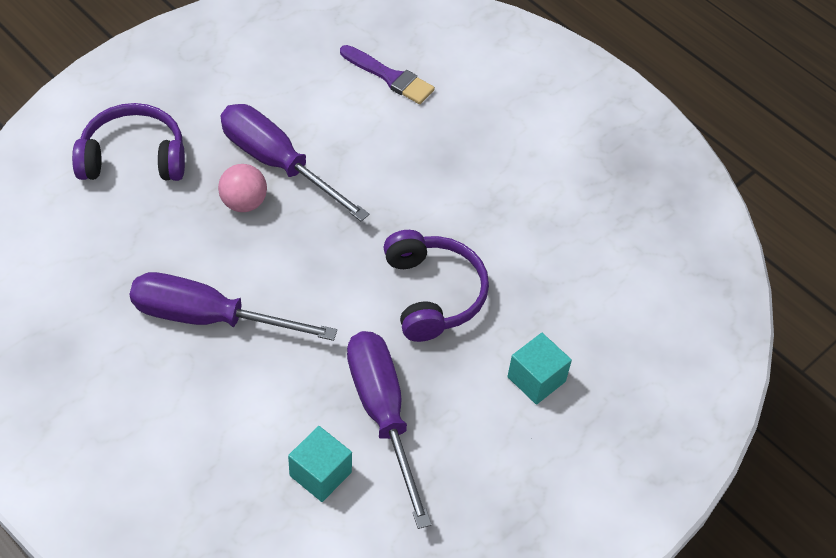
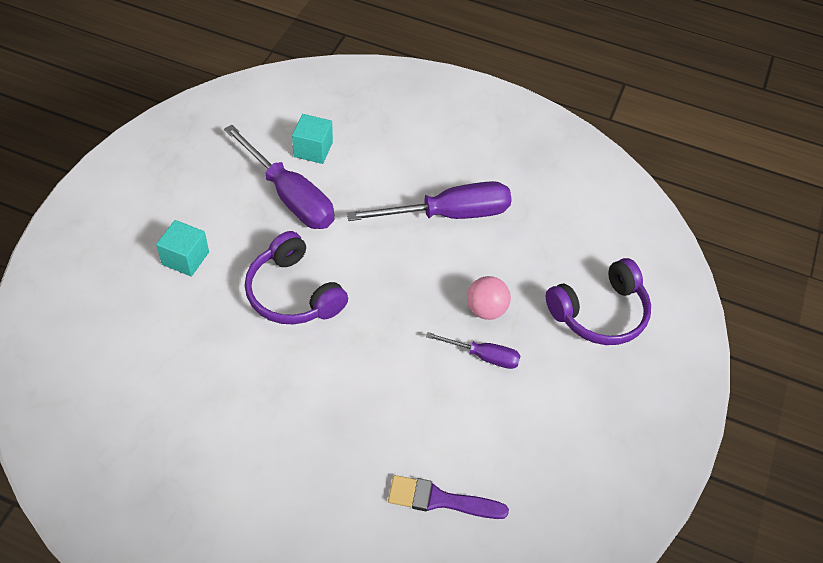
camera: 155 degrees right, 0 degrees up
(277, 164) = (483, 356): purple screwdriver -> purple screwdriver, size x0.53

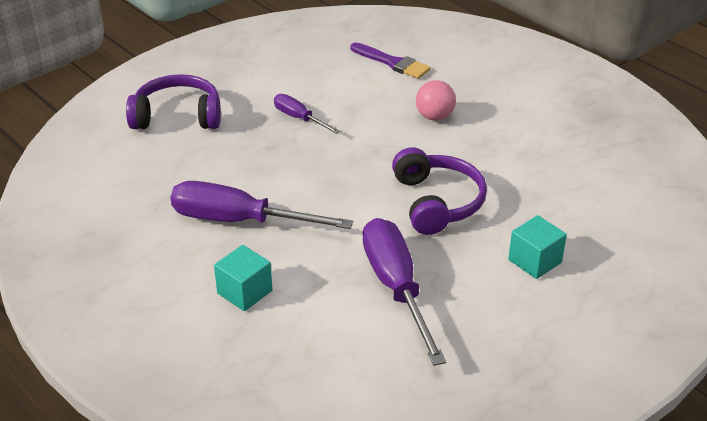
camera: 150 degrees left, 15 degrees down
(313, 149) = (340, 331): turquoise cube -> turquoise cube (244, 292)
(486, 309) = (270, 144): pink ball -> pink ball (434, 117)

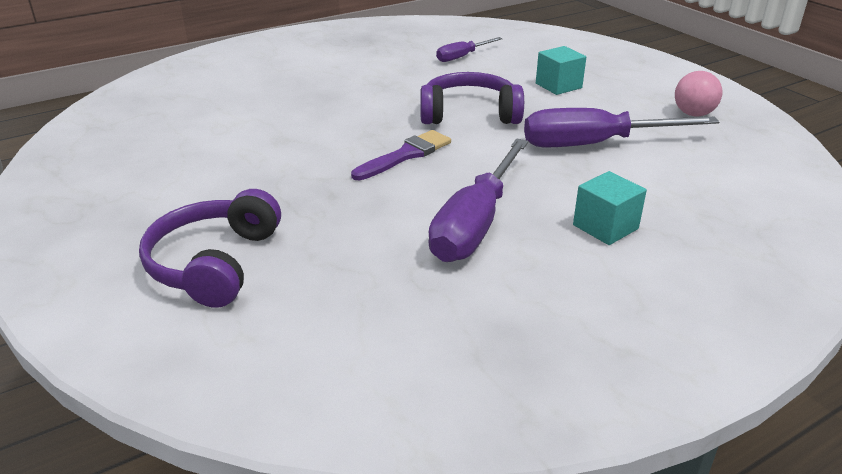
camera: 80 degrees left, 5 degrees down
(299, 118) = (281, 171): purple screwdriver -> purple screwdriver (462, 57)
(392, 63) = (207, 110): purple brush -> purple brush (405, 155)
(434, 117) = (326, 100): pink ball -> pink ball (693, 114)

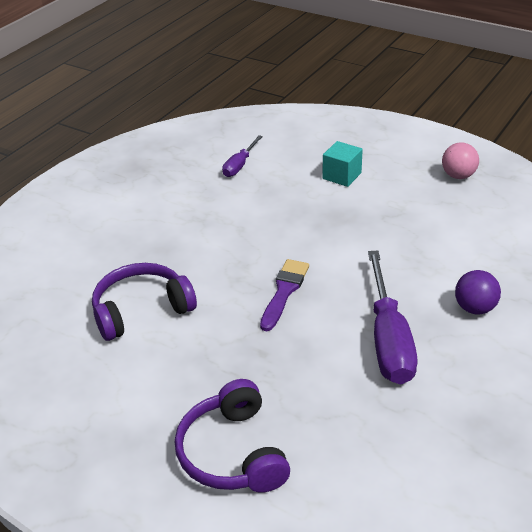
camera: 25 degrees left, 5 degrees up
(469, 114) = (297, 230): purple headphones -> purple headphones (141, 310)
(595, 144) = (413, 231): purple screwdriver -> none
(605, 227) = (475, 308): turquoise cube -> purple ball

